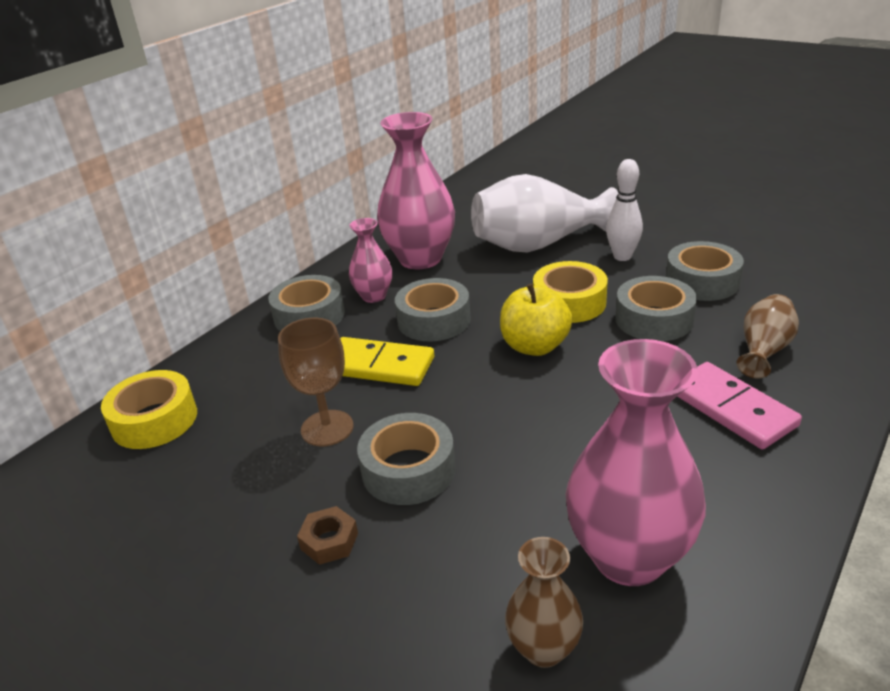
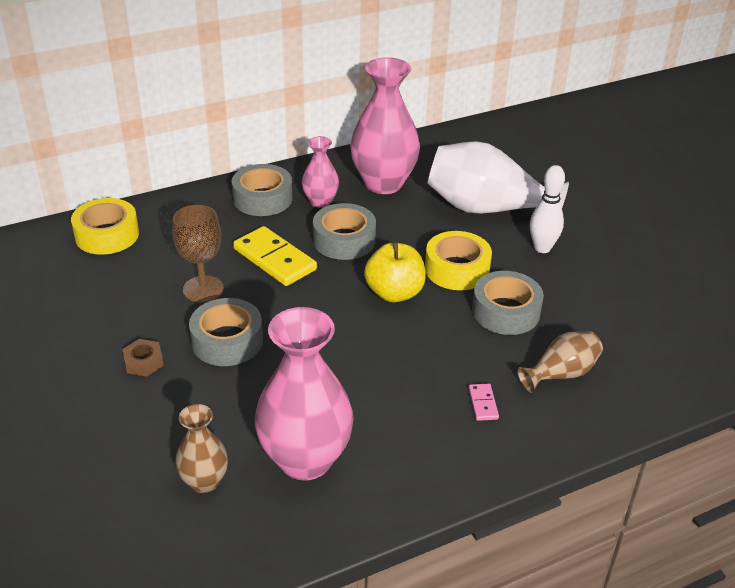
camera: 25 degrees right, 5 degrees up
(702, 281) = (581, 297): grey tape -> none
(732, 408) = (483, 403): pink domino -> pink domino, size x0.47

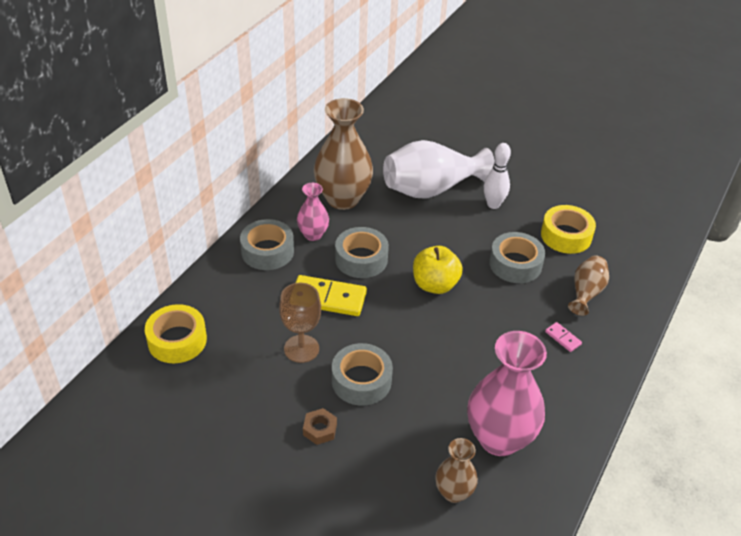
camera: 35 degrees left, 5 degrees up
(383, 183) = (343, 199): pink vase -> brown vase
(457, 269) = (457, 246): yellow tape -> yellow tape (566, 236)

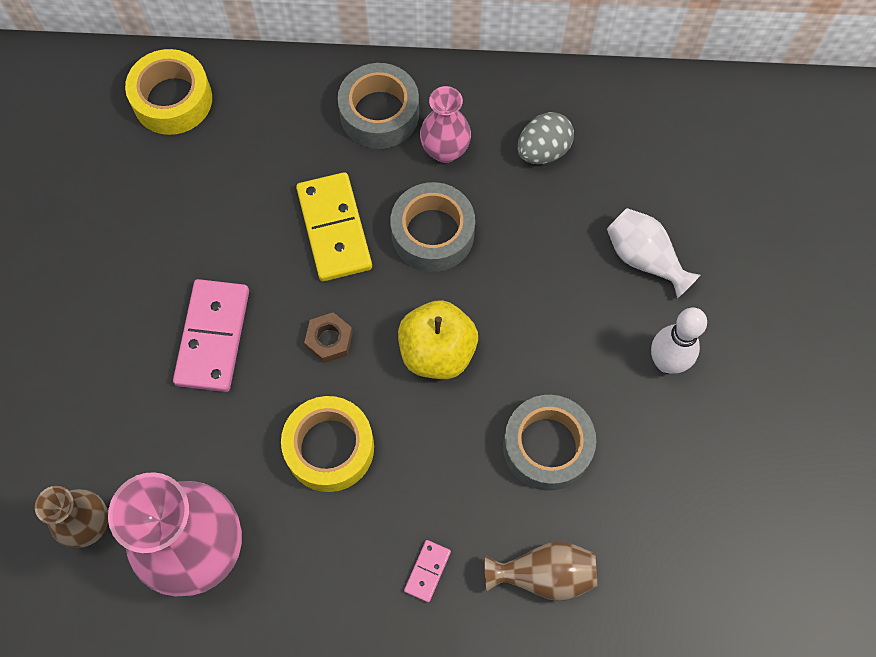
camera: 65 degrees right, 25 degrees up
(301, 349) = (230, 241): brown goblet -> none
(320, 429) = (113, 326): brown nut -> brown nut (329, 340)
(343, 199) = (543, 151): brown vase -> grey egg
(361, 381) = (212, 337): grey tape -> pink domino
(431, 189) = (644, 258): white vase -> white vase, size x0.53
(566, 236) = (661, 500): yellow tape -> yellow tape (329, 448)

